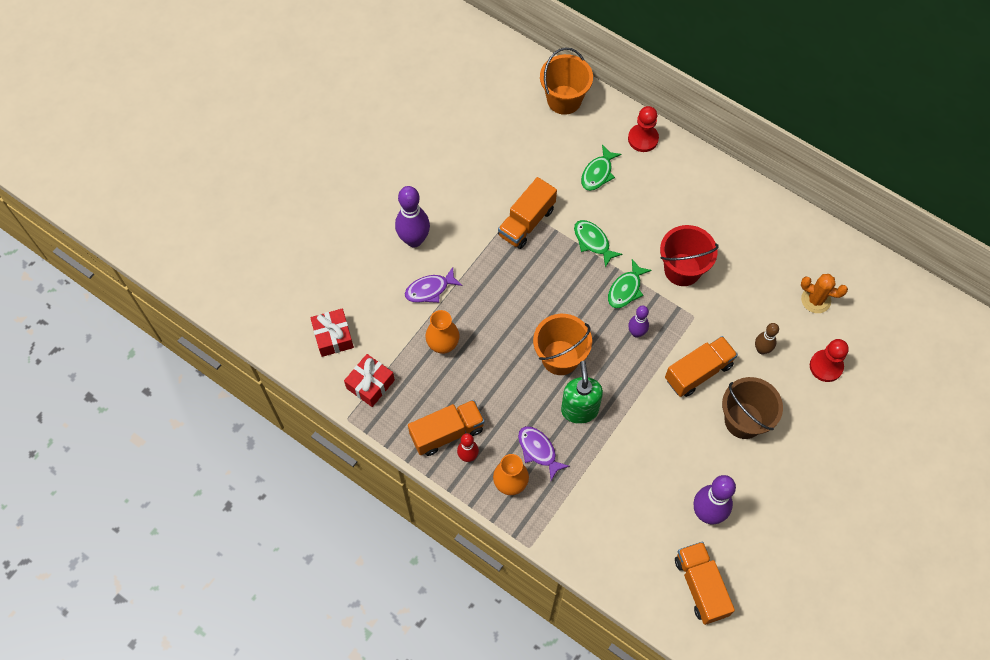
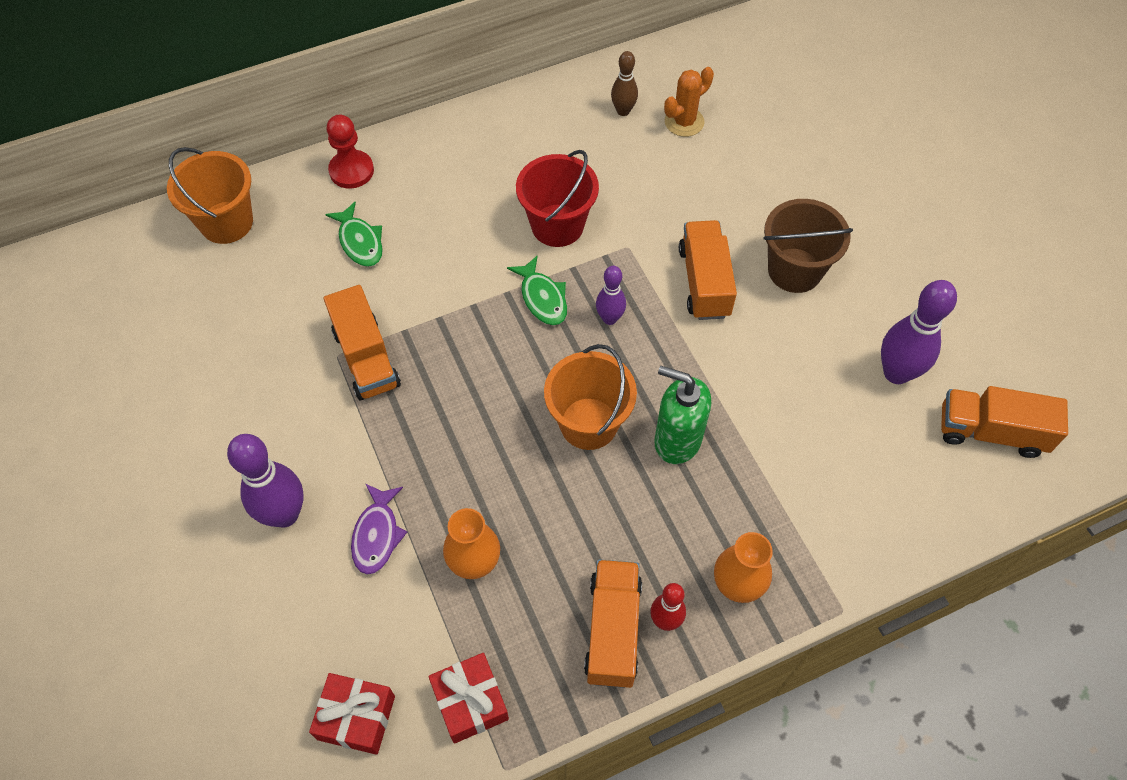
camera: 60 degrees left, 5 degrees down
(538, 450) = (707, 522): purple fish -> none
(593, 242) = (451, 298): green fish -> none
(761, 349) = (714, 204): brown bowling pin -> brown bowling pin (623, 111)
(826, 366) = (772, 157): red pawn -> none

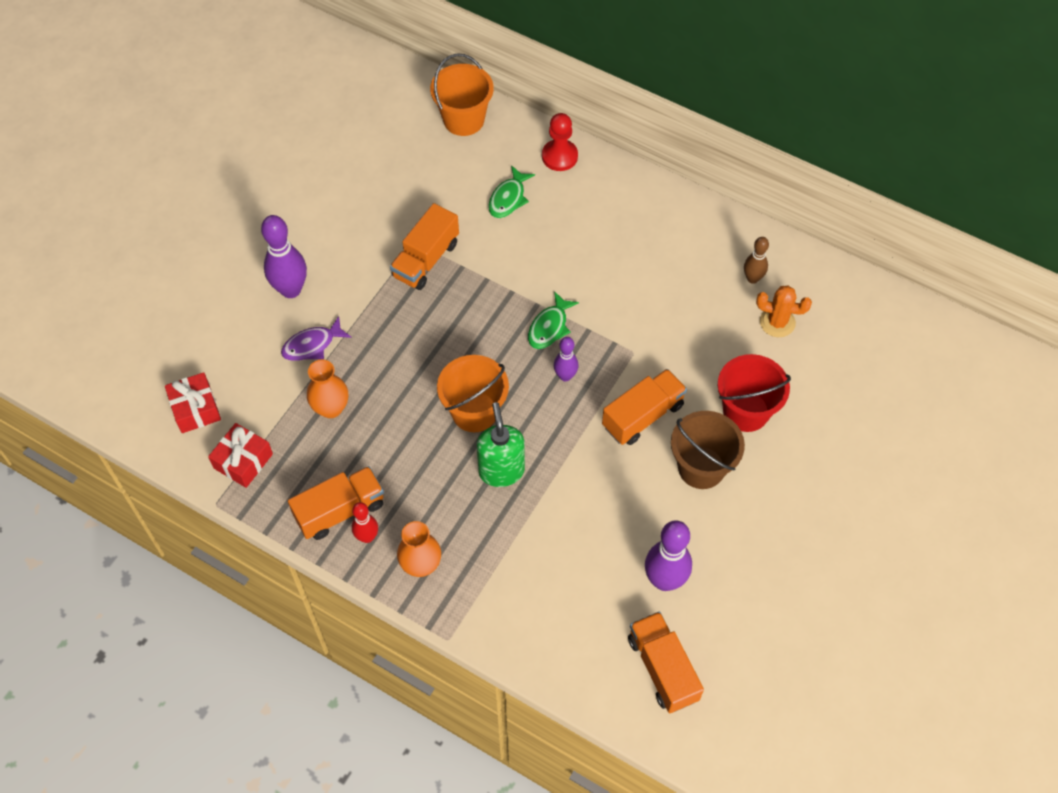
camera: 55 degrees right, 0 degrees up
(557, 225) = (616, 300): red bucket -> red bucket (746, 411)

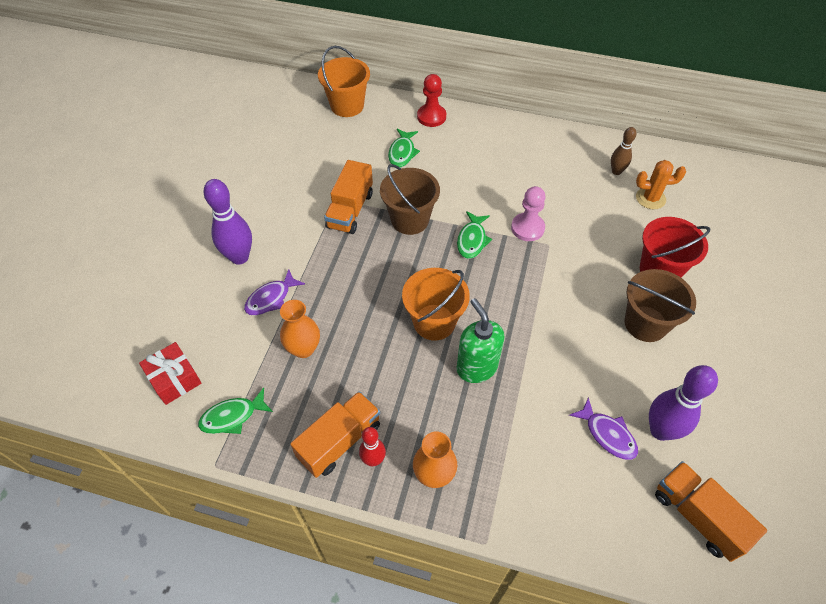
camera: 15 degrees left, 5 degrees down
(243, 461) = (232, 416): red gift -> green fish
(488, 286) = (410, 220): none -> brown bucket
(565, 376) = (500, 275): purple bowling pin -> none
(608, 571) = (607, 434): none -> purple fish
(617, 327) = (527, 228): none -> pink pawn
(643, 416) = (578, 293): orange truck -> none

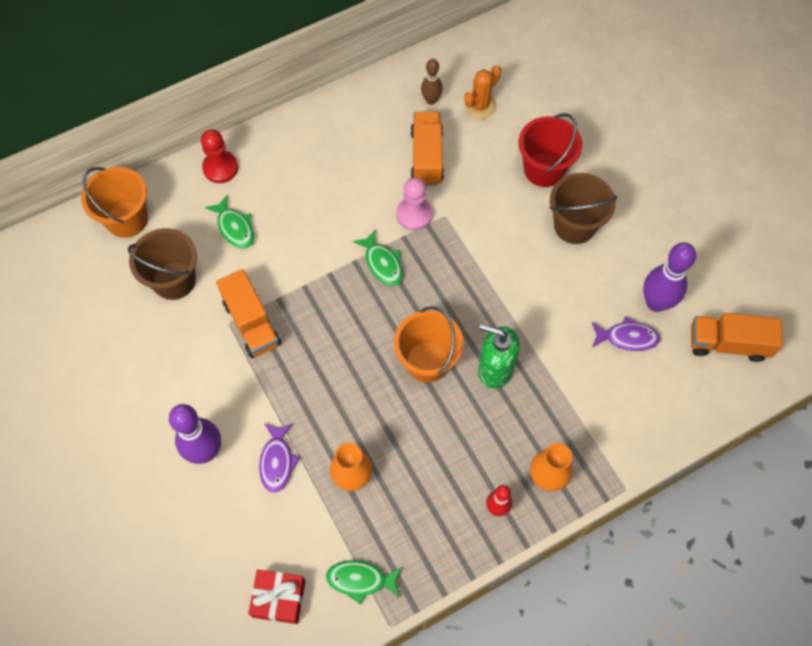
camera: 45 degrees left, 10 degrees up
(232, 416) = (360, 580): green fish -> green fish turned 75 degrees clockwise
(339, 441) = (459, 518): orange truck -> orange truck (426, 157)
(410, 220) = (312, 288): brown bucket -> brown bucket (174, 280)

